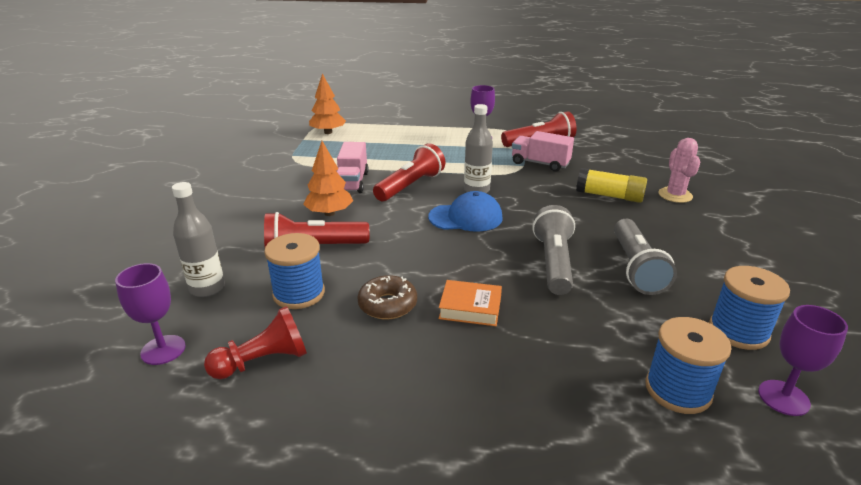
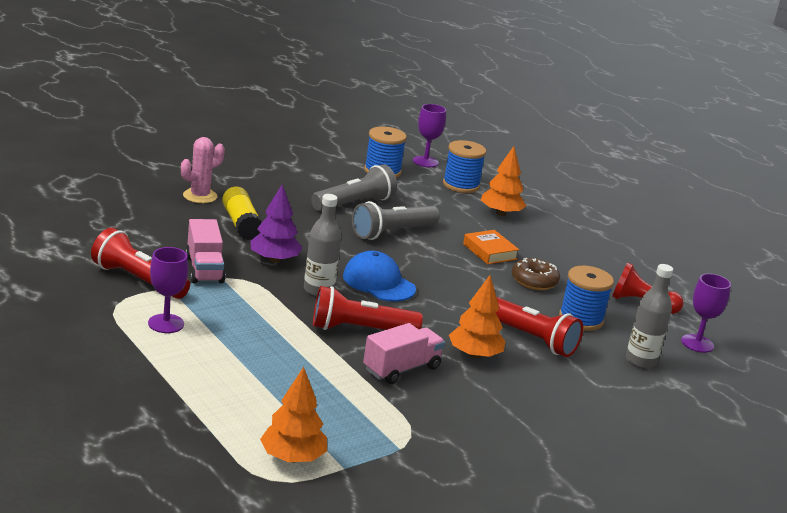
camera: 135 degrees left, 5 degrees down
(537, 190) = (274, 260): none -> purple tree
(564, 378) = (501, 213): none -> orange tree

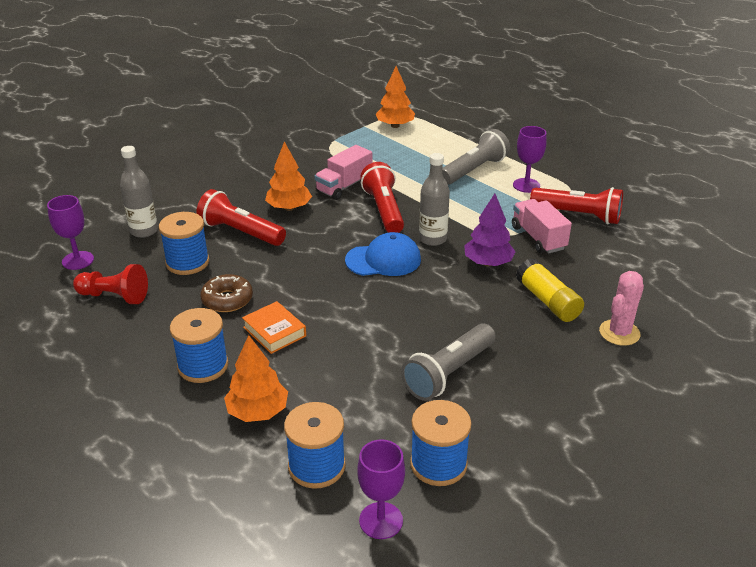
camera: 175 degrees right, 10 degrees up
(360, 330) = (384, 210): red flashlight -> red flashlight turned 90 degrees counterclockwise
(378, 282) = (383, 260): blue cap -> blue cap turned 45 degrees counterclockwise
(392, 232) = (389, 333): grey flashlight -> grey flashlight (474, 170)
(546, 243) = (203, 366): none -> blue spool

